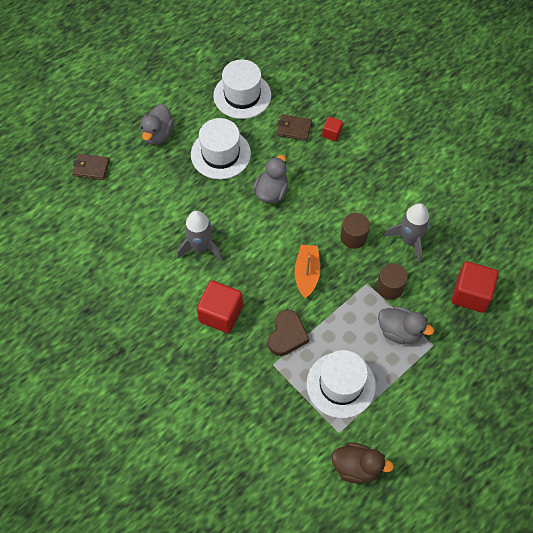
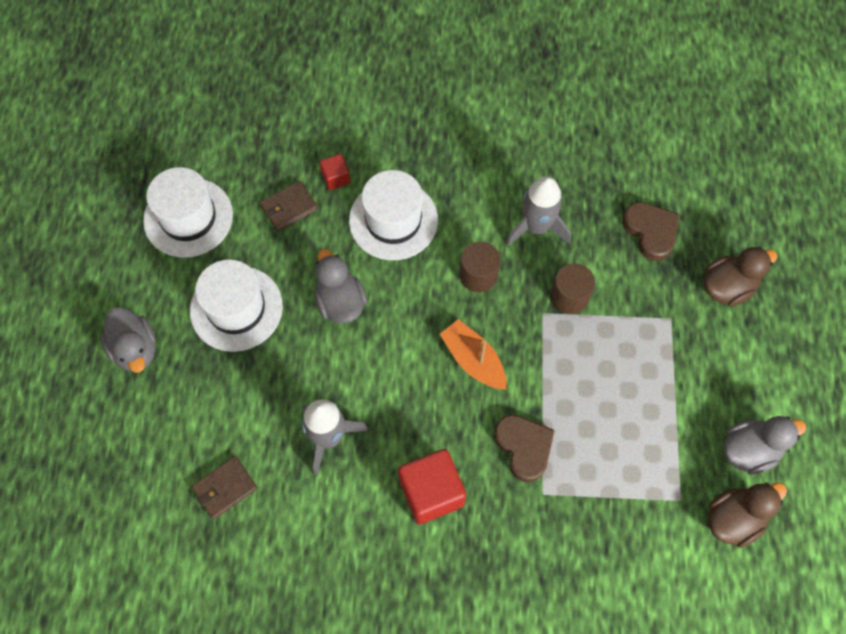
camera: 45 degrees left, 5 degrees up
(91, 168) = (96, 463): brown wallet -> brown wallet (225, 488)
(341, 385) = (630, 447): white hat -> white hat (393, 220)
(399, 331) = (626, 335): grey duck -> grey duck (749, 450)
(470, 294) = (650, 232): red cube -> brown heart
(483, 357) = (727, 287): none -> brown duck

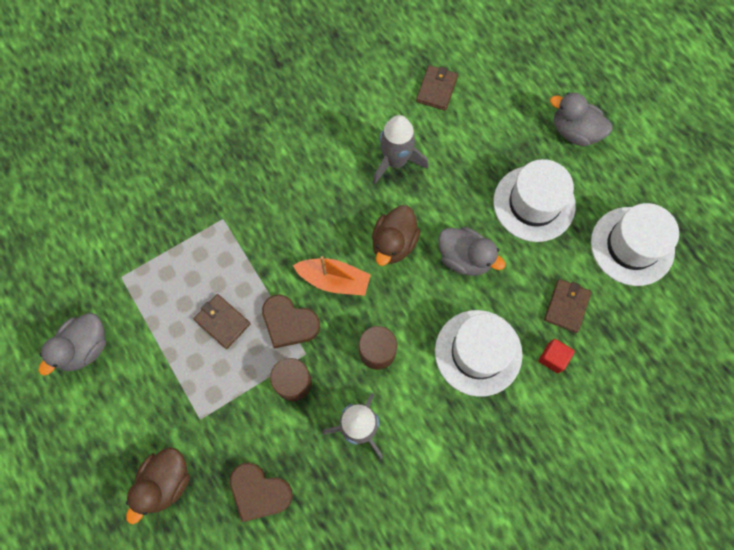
camera: 145 degrees right, 5 degrees up
(431, 492) = (300, 171): red cube -> none
(524, 447) = (255, 241): brown heart -> brown heart (289, 323)
(603, 389) = (222, 322): none -> brown wallet
(734, 519) = (75, 288): brown duck -> brown duck (394, 243)

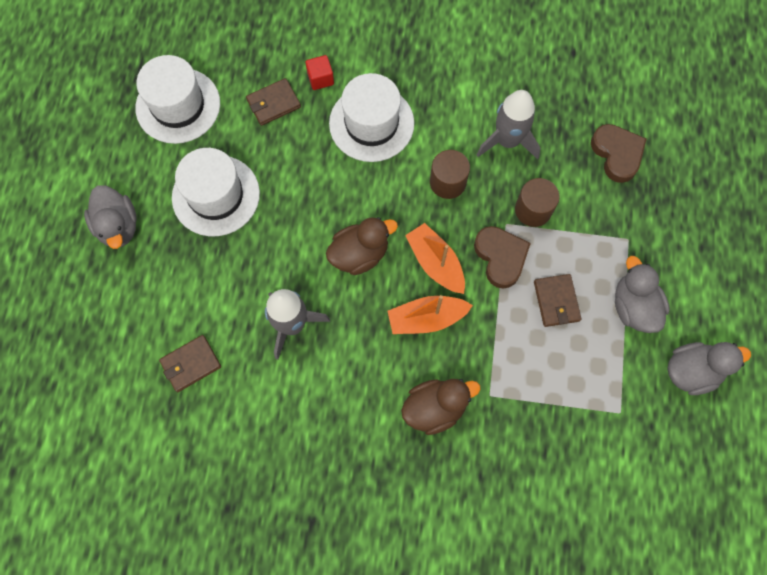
camera: 140 degrees left, 0 degrees up
(166, 482) = (686, 213): brown duck -> brown duck (435, 408)
(308, 236) = (426, 318): none -> orange boat
(464, 258) = (314, 197): grey duck -> grey duck (633, 307)

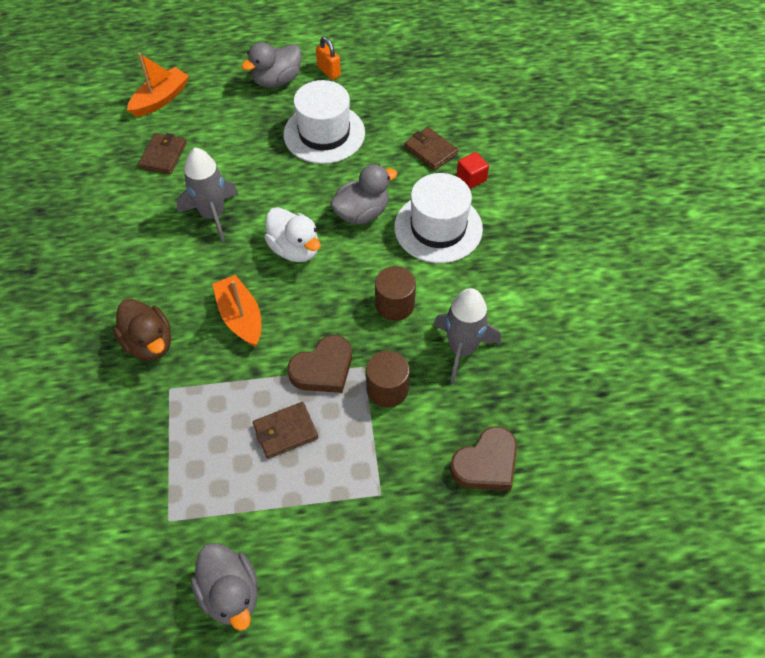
camera: 75 degrees right, 15 degrees down
(125, 171) = (329, 71): none -> orange padlock
(178, 105) = (403, 88): white hat -> none
(191, 364) = (163, 155): brown wallet -> brown wallet turned 60 degrees clockwise
(359, 254) = (295, 249): brown duck -> white duck
(435, 263) = (302, 312): orange boat -> orange boat (160, 99)
(633, 307) = (297, 514): grey duck -> grey duck (362, 213)

